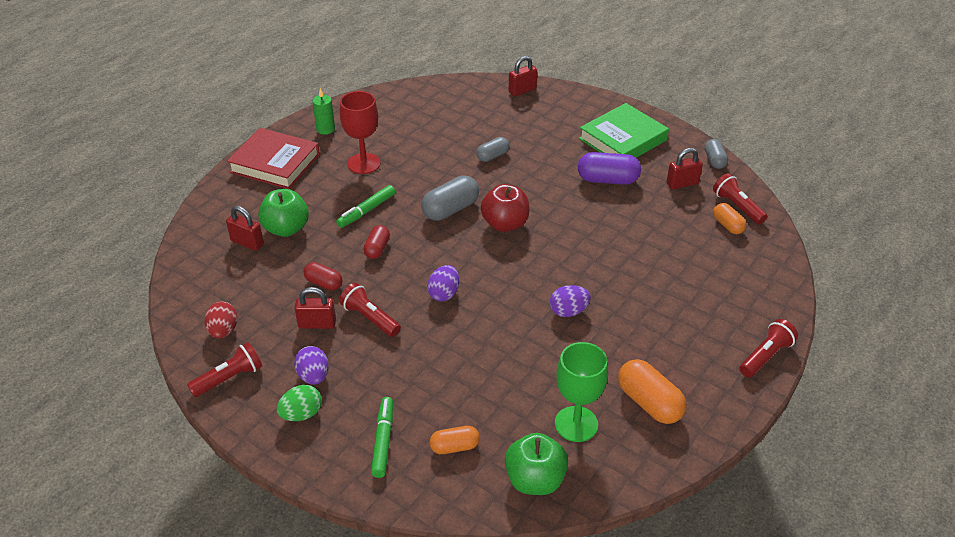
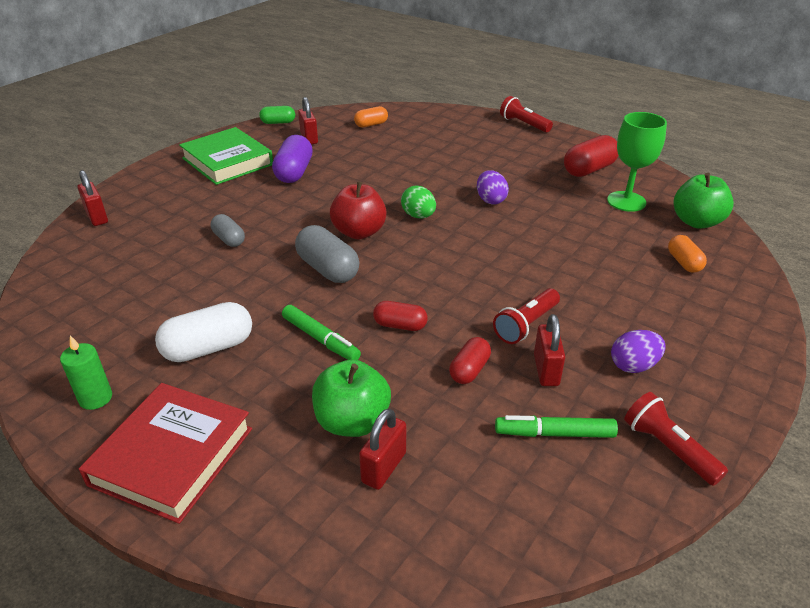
camera: 90 degrees left, 5 degrees down
(223, 331) = (582, 469): red egg -> none
(301, 414) = (695, 371): green egg -> green egg (418, 216)
(364, 163) = (208, 348): red goblet -> white capsule
(383, 440) = (700, 307): green marker -> green marker (554, 433)
(444, 294) = (476, 272): purple egg -> none
(649, 403) = (589, 170): orange capsule -> red capsule
(714, 160) = (278, 122): grey capsule -> green capsule
(737, 206) = (346, 119): red flashlight -> none

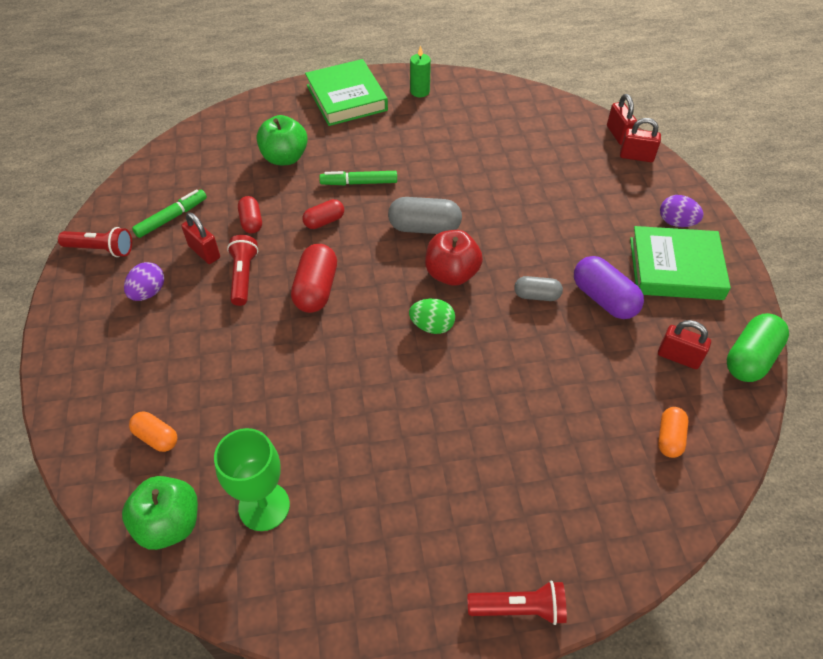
camera: 135 degrees right, 15 degrees up
(172, 456) = (346, 98): red book -> green book
(208, 348) = (410, 140): white capsule -> none
(229, 239) = (525, 202): grey capsule -> grey capsule (536, 295)
(278, 122) = (750, 358): green capsule -> green capsule, size x1.64
(384, 467) = (246, 150): red padlock -> red padlock (618, 134)
(490, 200) = (396, 398): purple egg -> purple egg (676, 222)
(589, 170) = (347, 547): red capsule -> red capsule (316, 289)

